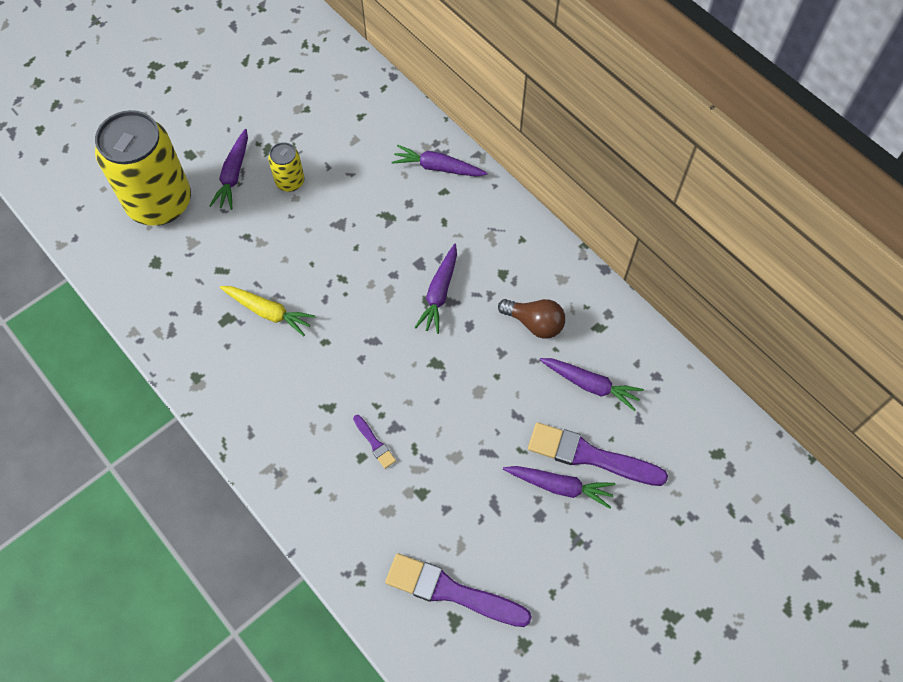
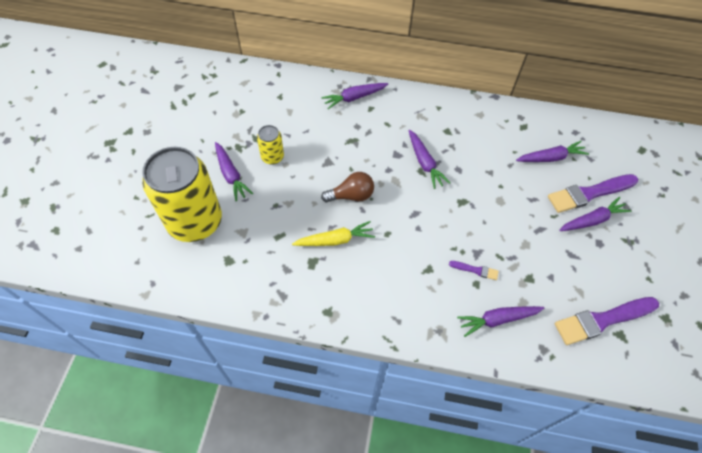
camera: 40 degrees left, 5 degrees down
(345, 507) = (497, 320): none -> purple carrot
(534, 323) = (490, 145): brown light bulb -> brown light bulb (351, 196)

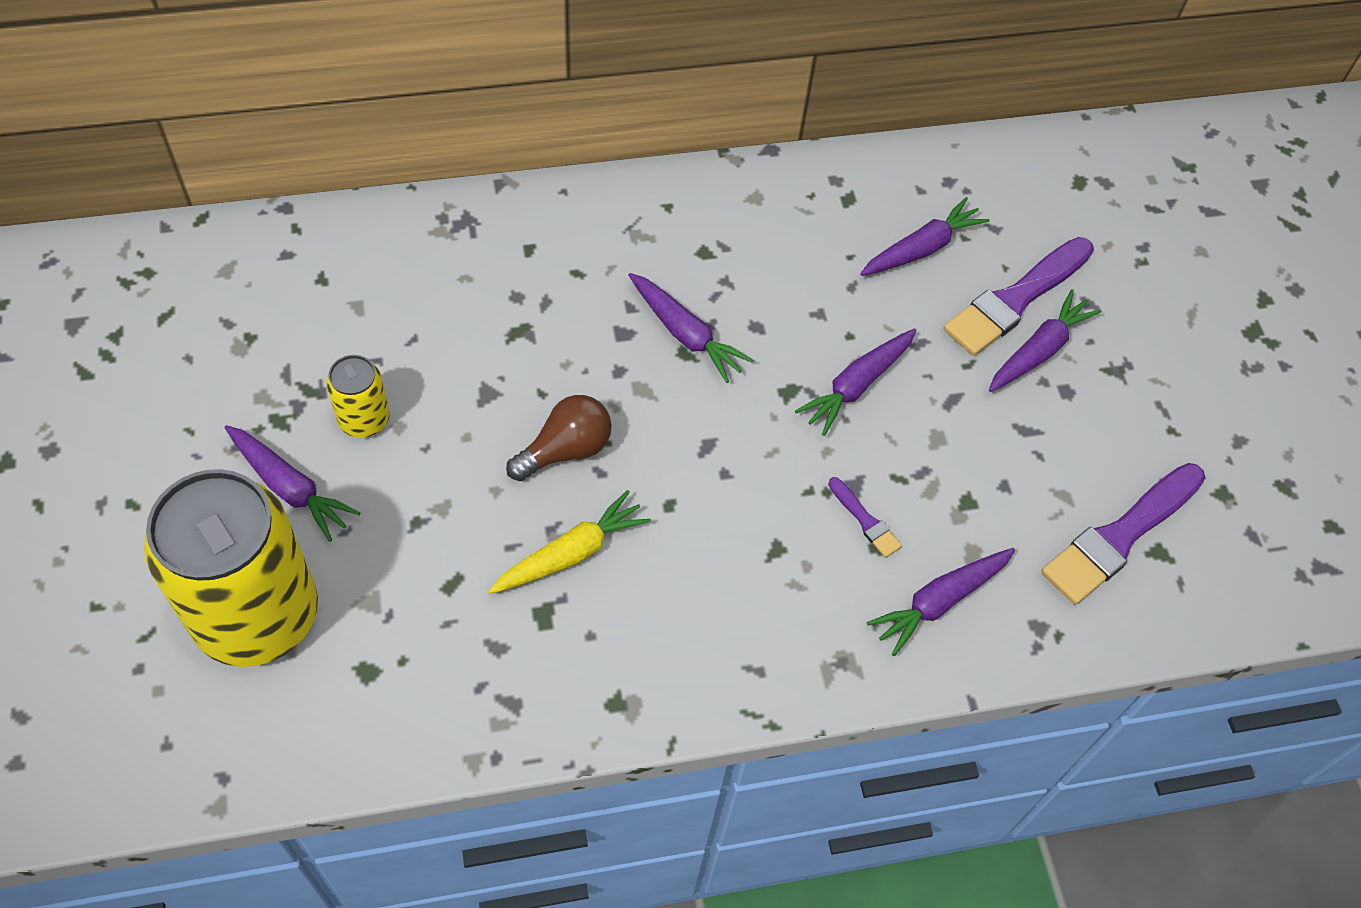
camera: 25 degrees left, 0 degrees up
(354, 98) = (485, 236): purple carrot -> purple carrot (856, 386)
(475, 270) = (865, 520): purple brush -> purple brush turned 60 degrees clockwise

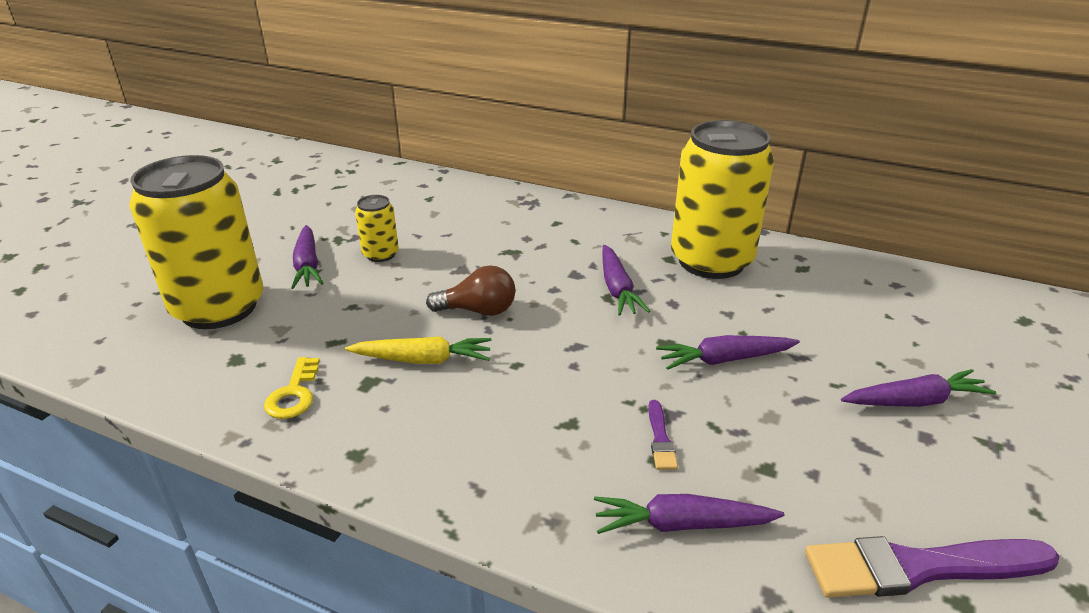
camera: 40 degrees right, 25 degrees down
(482, 675) = (294, 394): none -> yellow key
(751, 234) = (711, 261): none -> yellow can
(922, 248) = (844, 309): purple carrot -> none
(1015, 299) = (912, 363): purple brush -> none

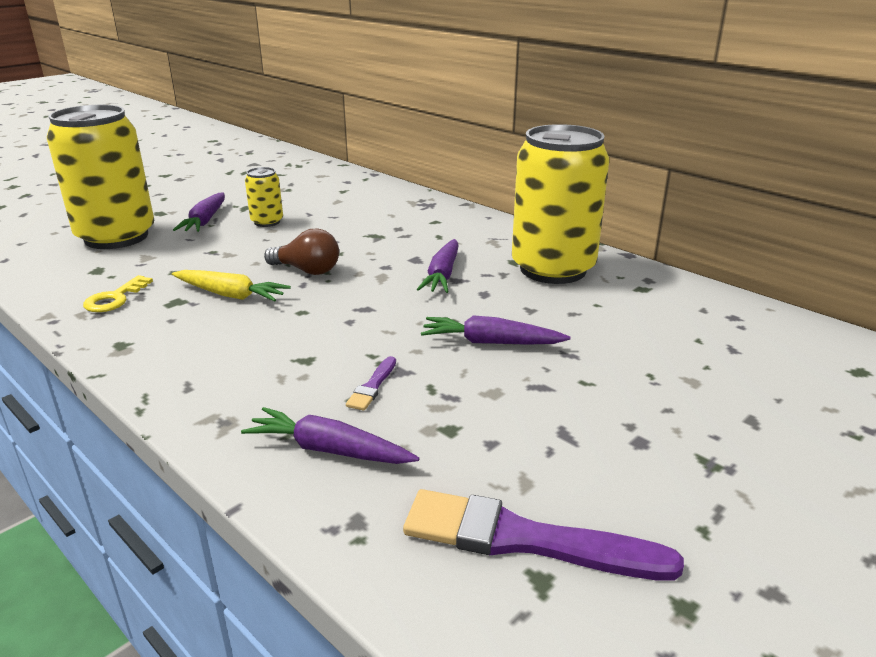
camera: 20 degrees right, 5 degrees down
(914, 401) = (656, 411): purple carrot -> none

